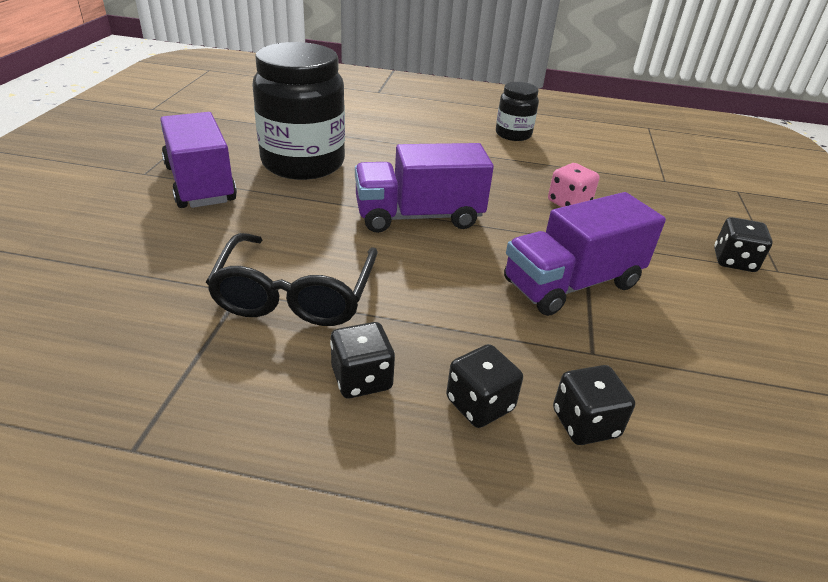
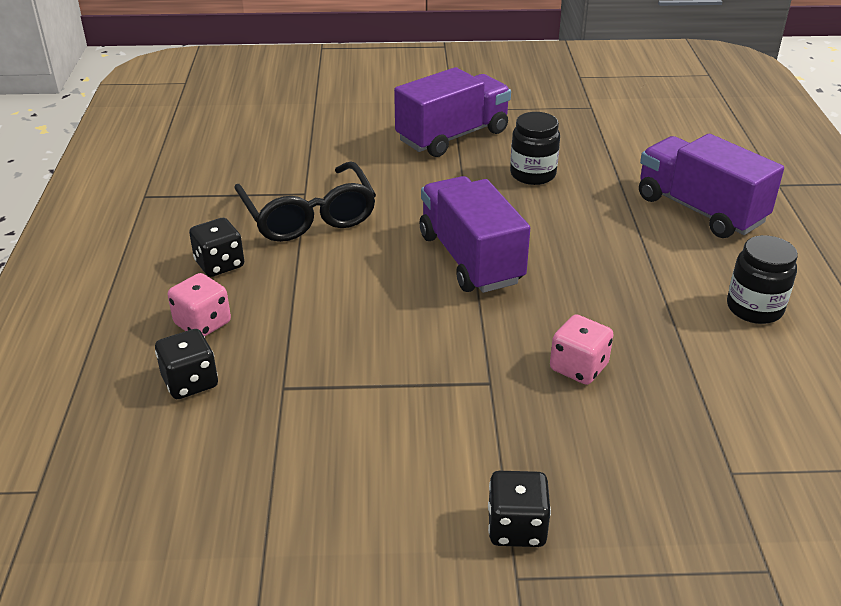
camera: 80 degrees right, 0 degrees up
(295, 295) = (309, 216): black glasses -> black glasses turned 105 degrees counterclockwise
(303, 163) = (533, 174): black jar -> black jar, size x0.51
(480, 404) = (202, 323): black dice -> pink dice
(571, 284) = (393, 372): purple truck -> purple truck (700, 210)

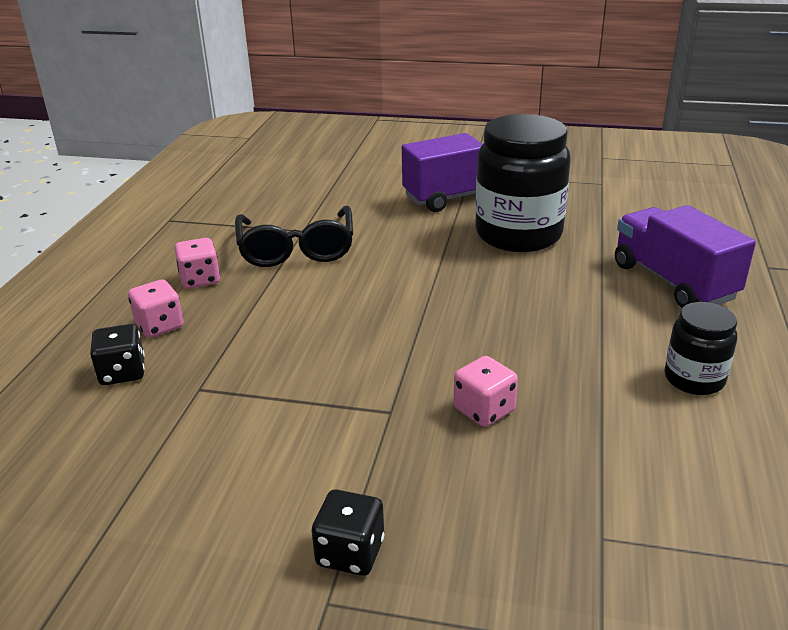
camera: 15 degrees right, 5 degrees down
(219, 264) = (200, 279): black dice -> pink dice
(470, 258) = (424, 300): purple truck -> none
(533, 174) = (518, 235): black jar -> black jar, size x1.95

